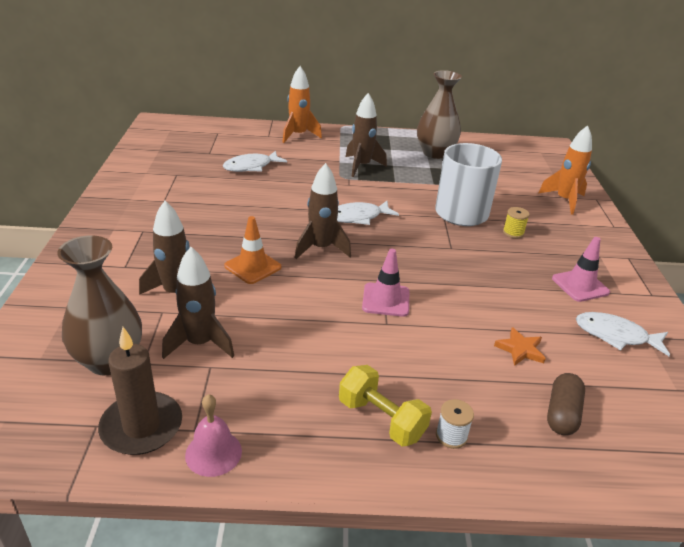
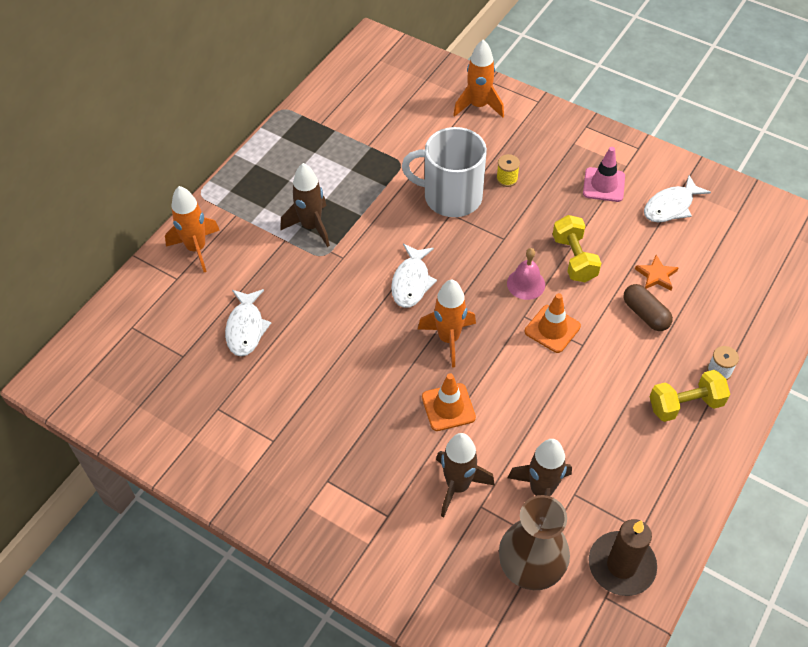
camera: 55 degrees left, 20 degrees up
(213, 453) = (670, 525): pink bell -> pink bell (526, 284)
(321, 248) = (448, 339): brown rocket -> orange rocket
(386, 300) = (552, 329): pink traffic cone -> orange traffic cone
(435, 153) = (324, 147): brown vase -> none
(476, 291) = (574, 258): none -> yellow dumbbell
(562, 414) = (729, 294): brown capsule -> brown capsule (645, 314)

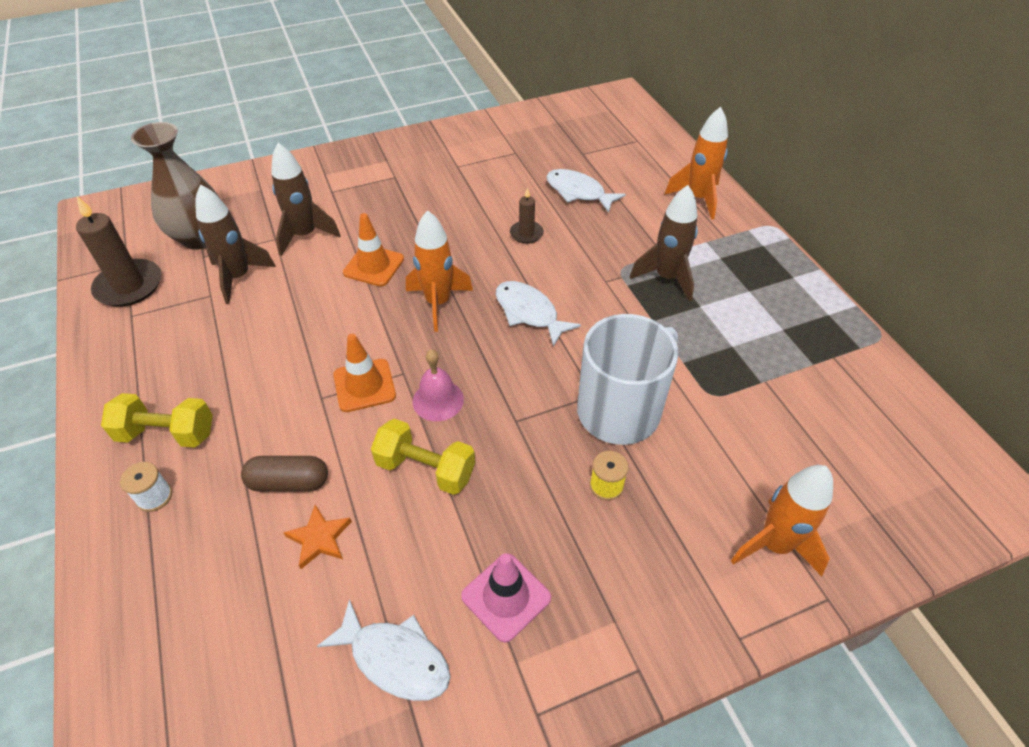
camera: 125 degrees right, 5 degrees down
(328, 332) = (526, 234): none -> brown candle
(671, 206) = (395, 658): white fish -> white fish turned 120 degrees clockwise
(685, 404) = (167, 433): yellow dumbbell -> yellow dumbbell turned 75 degrees clockwise

